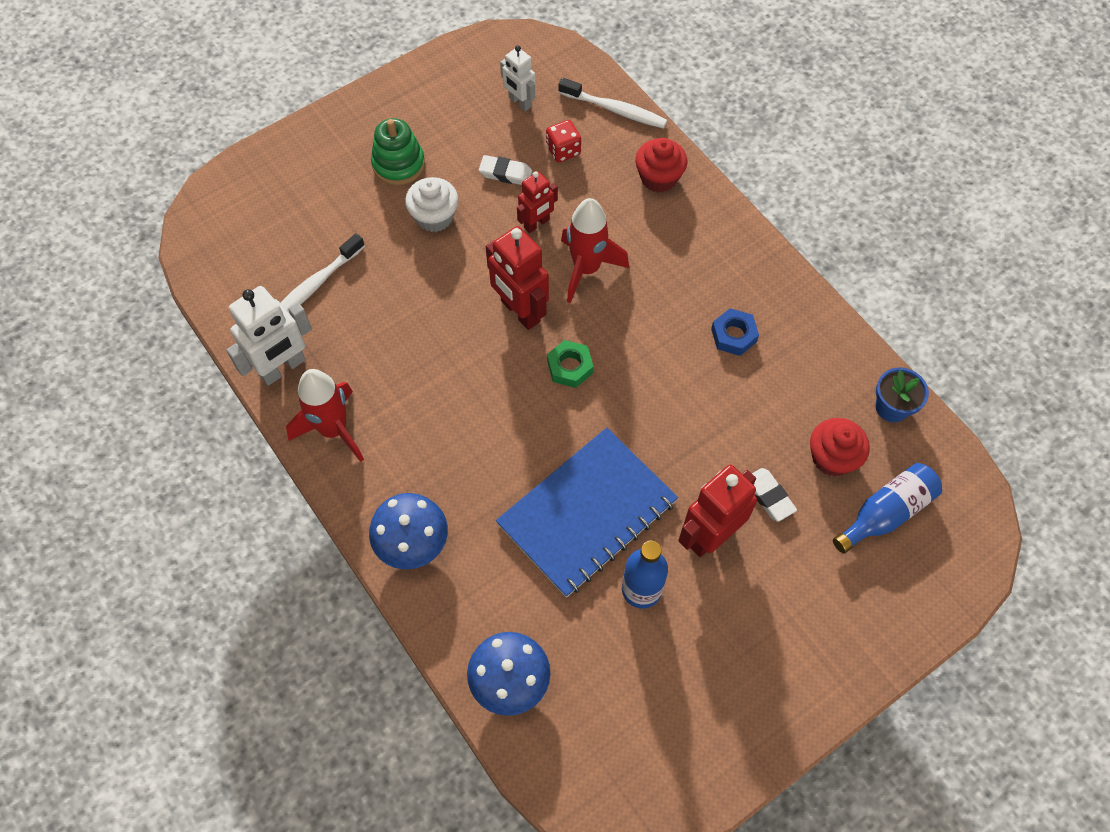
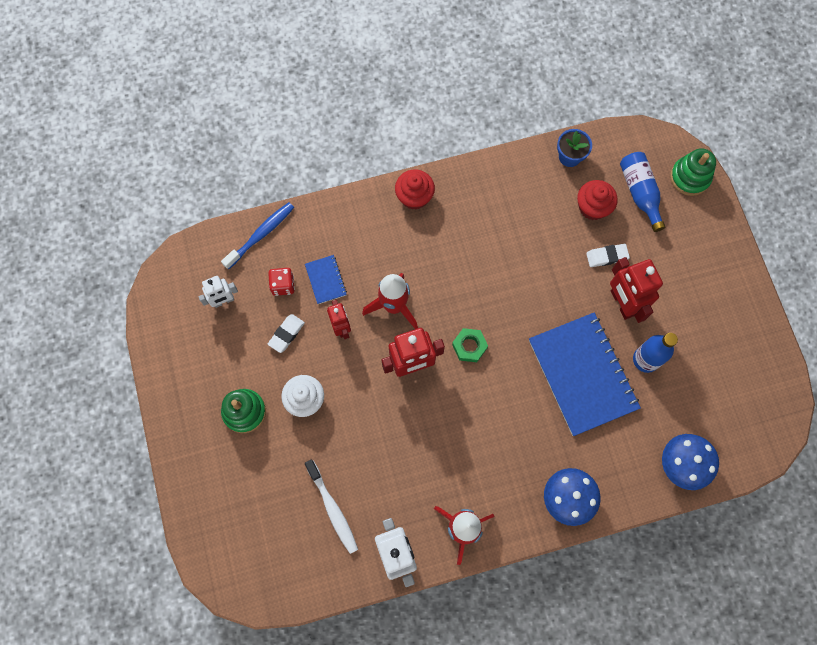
camera: 70 degrees left, 10 degrees up
(588, 189) = (326, 280): none -> blue notebook
(615, 110) = (261, 234): white toothbrush -> blue toothbrush
(659, 178) = (335, 227): red cupcake -> red cupcake (414, 197)
(733, 335) = (483, 230): blue nut -> none
(946, 575) = (690, 177): none -> green stacking toy

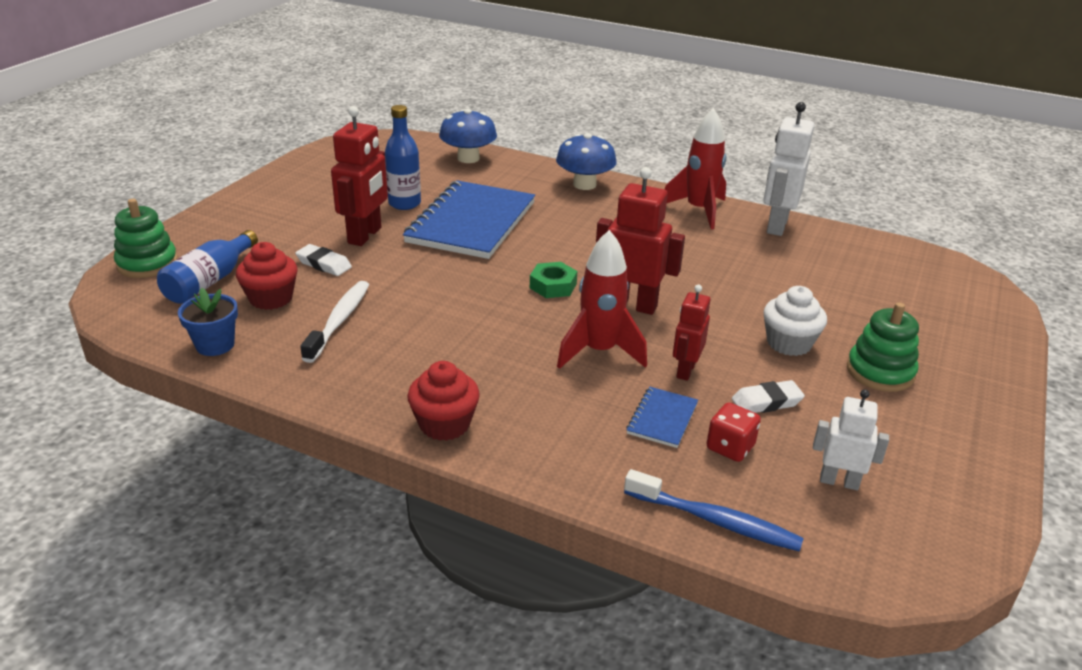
camera: 140 degrees left, 40 degrees down
(261, 234) = (715, 521): blue toothbrush -> blue toothbrush turned 150 degrees counterclockwise
(333, 509) = (821, 270): white toothbrush -> white toothbrush (339, 321)

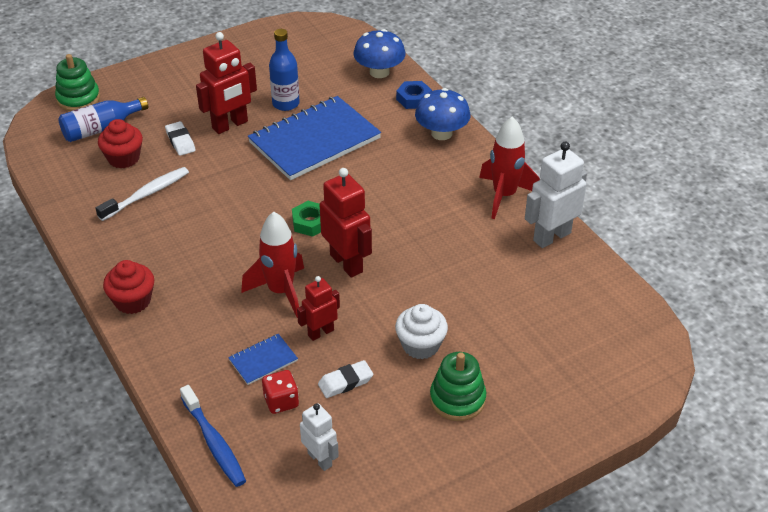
camera: 35 degrees right, 10 degrees up
(215, 345) = (62, 183): blue flower pot -> none
(526, 168) = (414, 99): none -> blue nut
(766, 402) = (345, 382): white eraser -> white eraser turned 45 degrees counterclockwise

